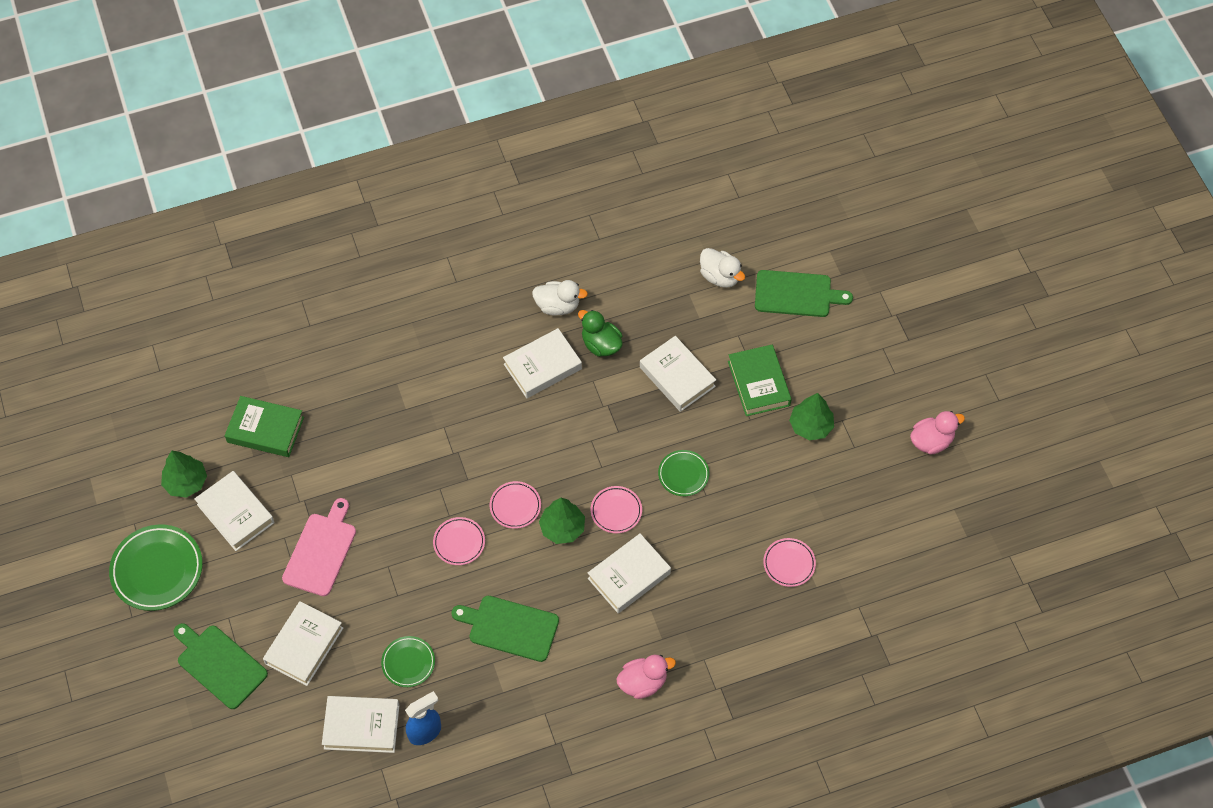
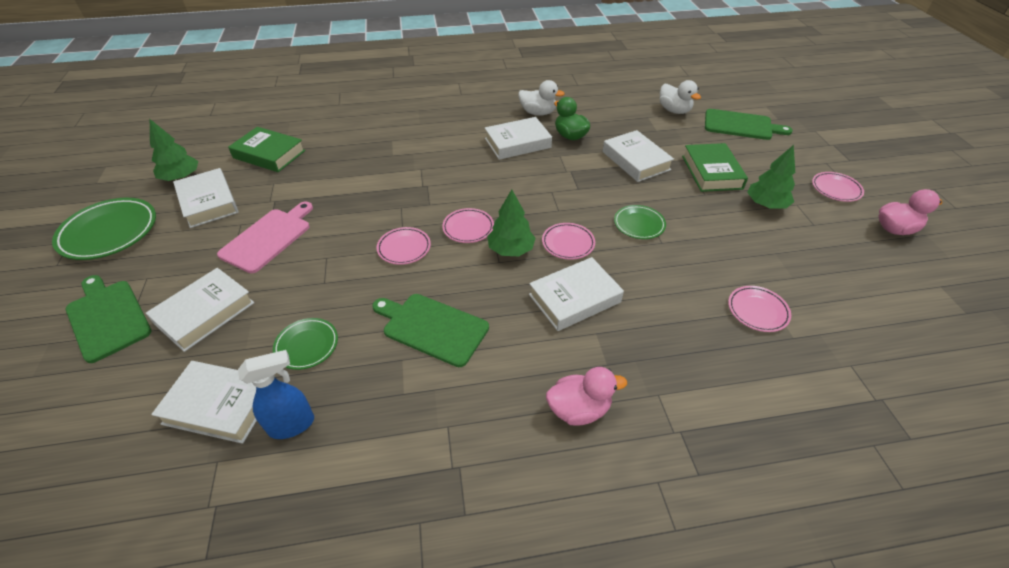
camera: 10 degrees right, 15 degrees down
(885, 391) = (836, 189): none -> pink plate

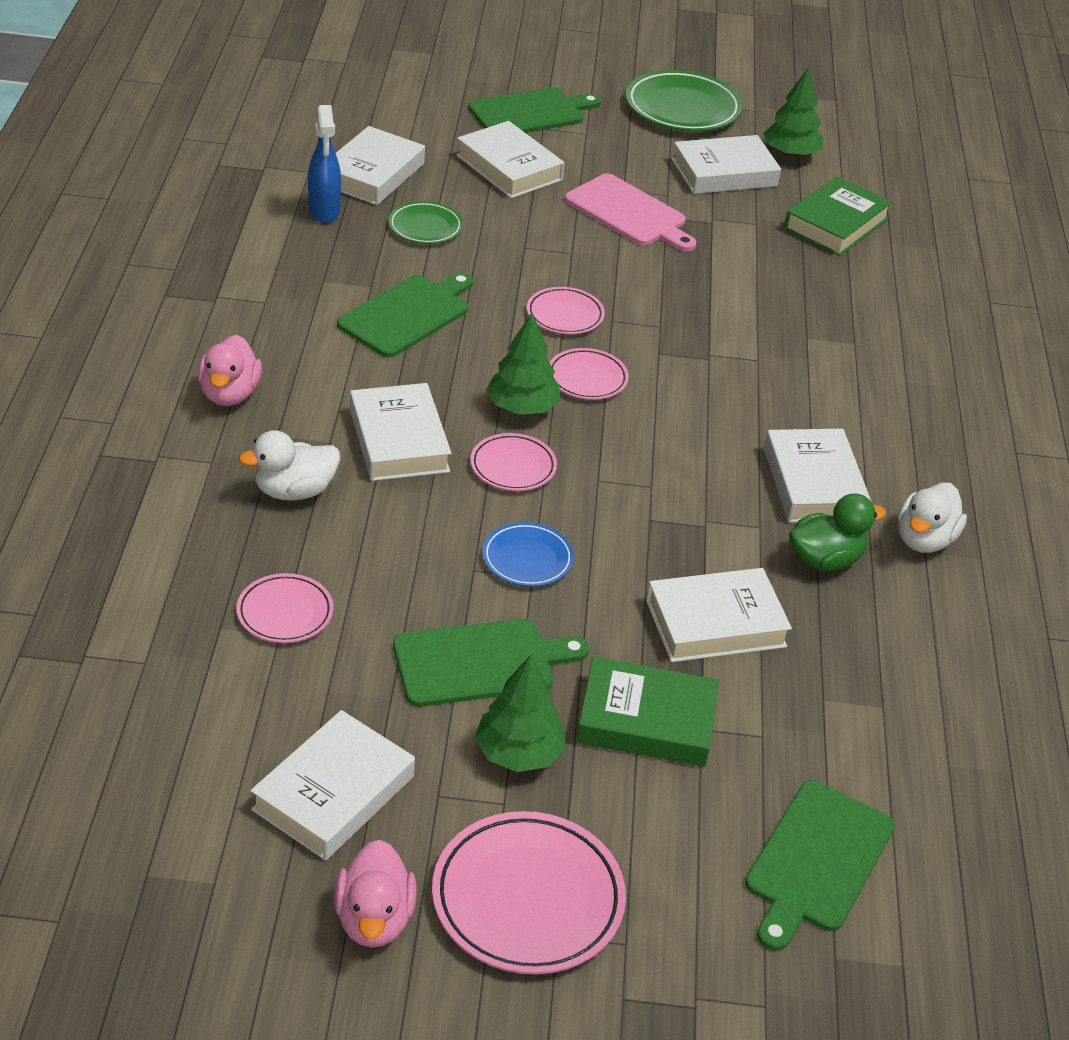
camera: 100 degrees right, 5 degrees down
(639, 224) = (527, 559): green plate -> blue plate
(674, 110) = (904, 764): white duck -> white duck (294, 491)
(724, 227) = (480, 662): none -> green cutting board
(836, 189) = (527, 899): pink plate -> pink plate, size x1.76
(849, 258) = (333, 793): none -> white book

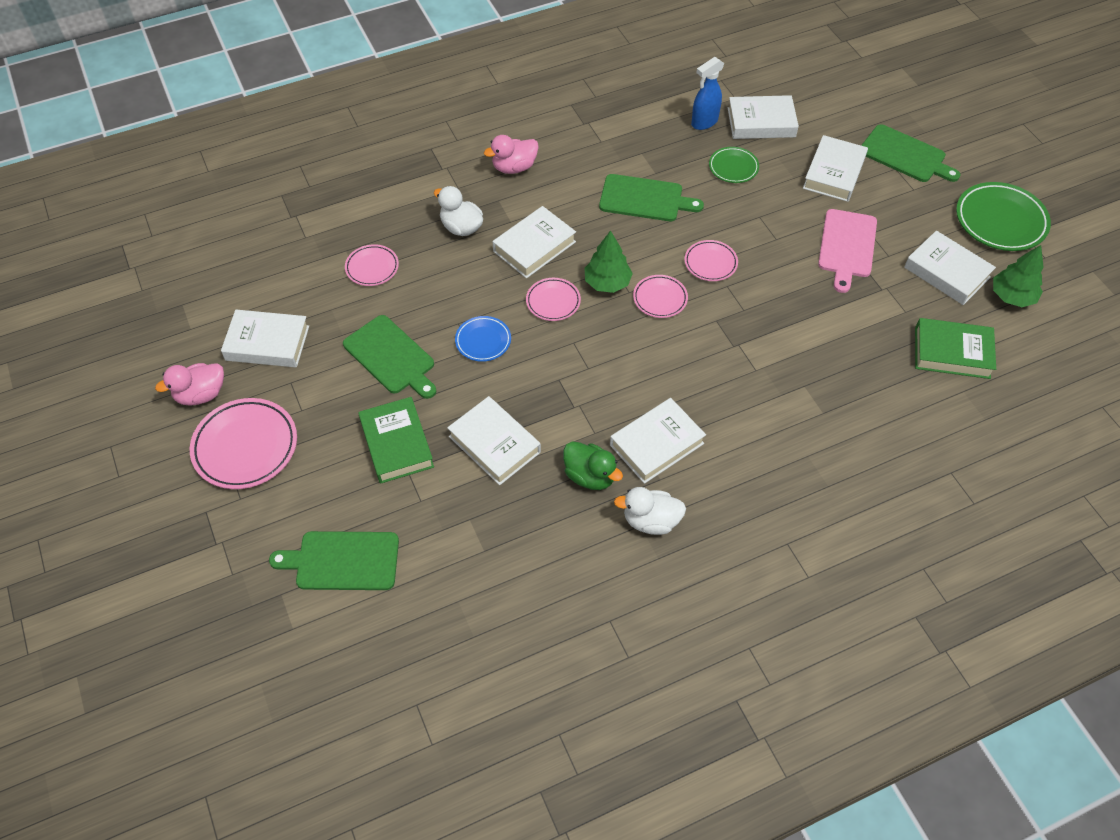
camera: 65 degrees right, 15 degrees up
(518, 753) = (338, 401): green tree -> none

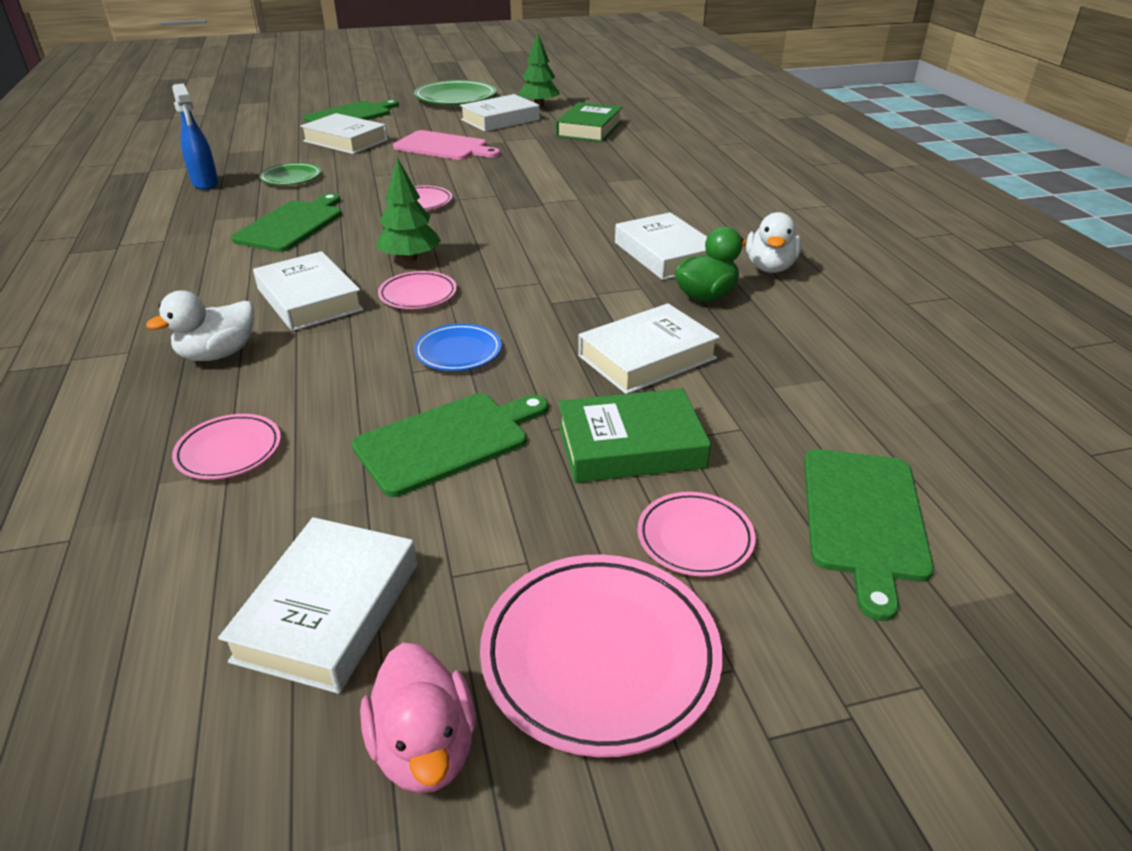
camera: 80 degrees left, 20 degrees down
(514, 167) = (140, 302): pink duck -> none
(660, 298) = (455, 232): pink plate -> pink plate (695, 538)
(761, 122) = (240, 159): white book -> none

